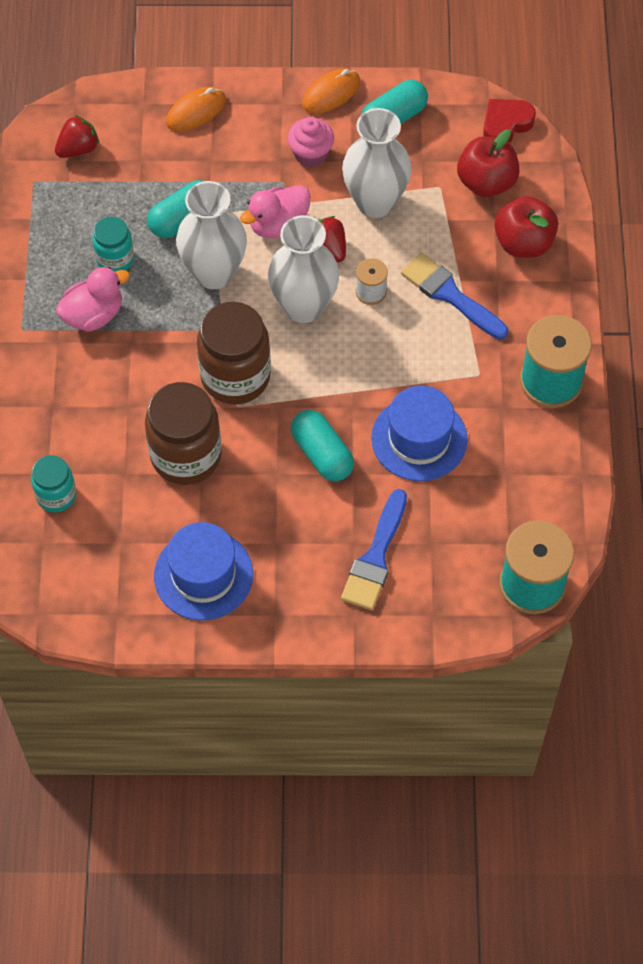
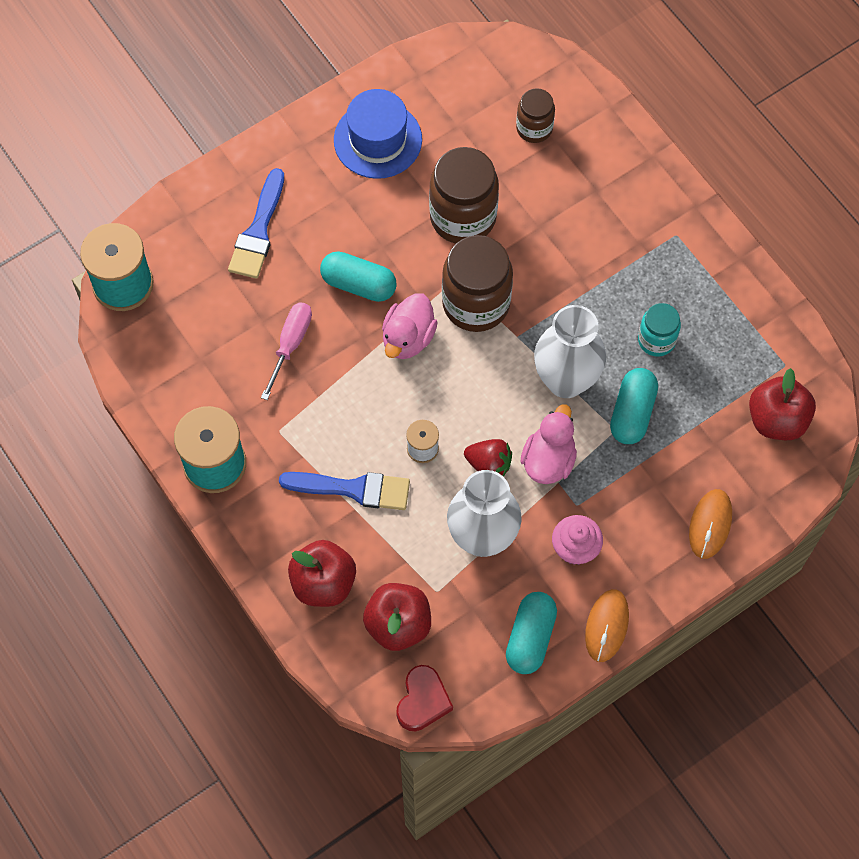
camera: 145 degrees right, 5 degrees up
(56, 495) = (534, 128): turquoise jar -> brown jar
(78, 149) = (777, 419): red strawberry -> red apple
(93, 315) = (631, 282): pink duck -> pink duck (408, 338)
(304, 306) = (468, 398): white vase -> none
(375, 557) = (258, 231): blue brush -> blue brush turned 150 degrees counterclockwise
(419, 438) = (290, 345): blue hat -> pink screwdriver

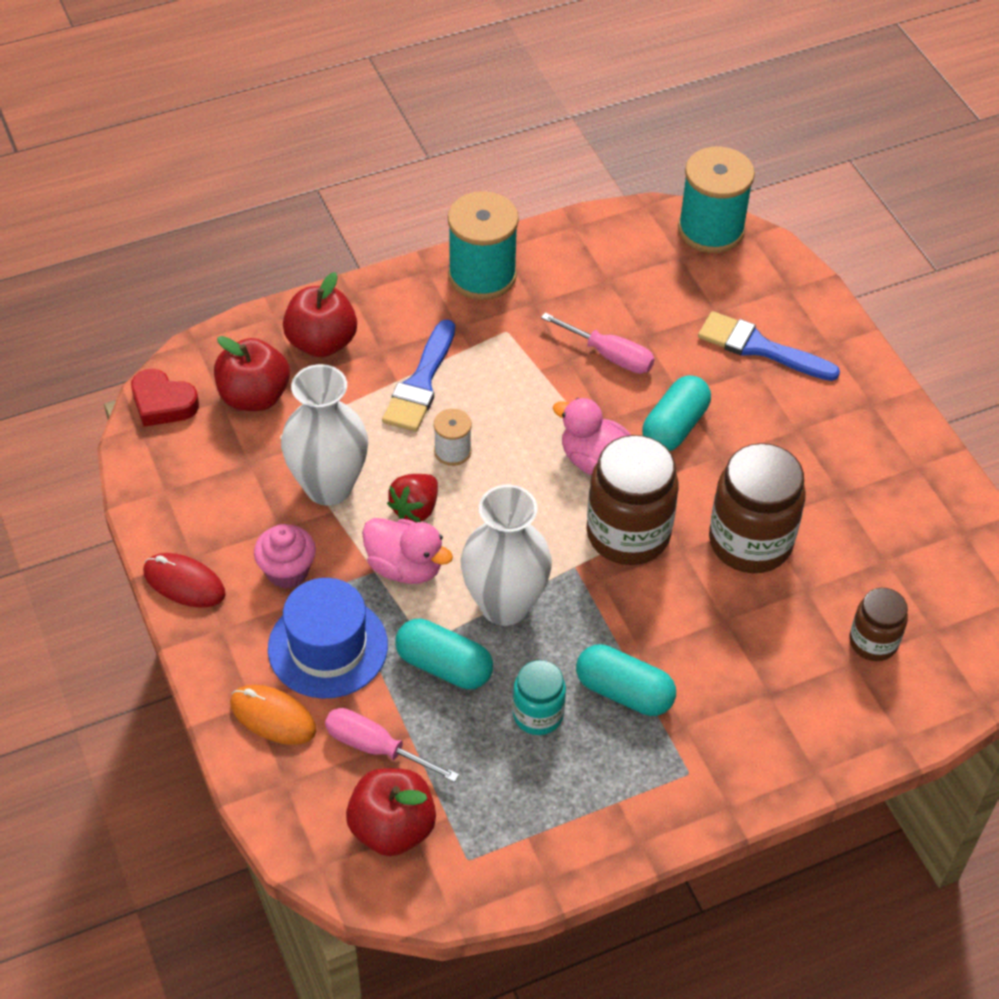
camera: 100 degrees right, 15 degrees down
(377, 140) = (871, 475): blue hat -> blue hat (328, 647)
(530, 637) = (197, 508): turquoise capsule -> turquoise capsule (624, 692)
(606, 626) = (184, 583): orange mouse -> red mouse
(715, 445) = (376, 748): none -> pink screwdriver

